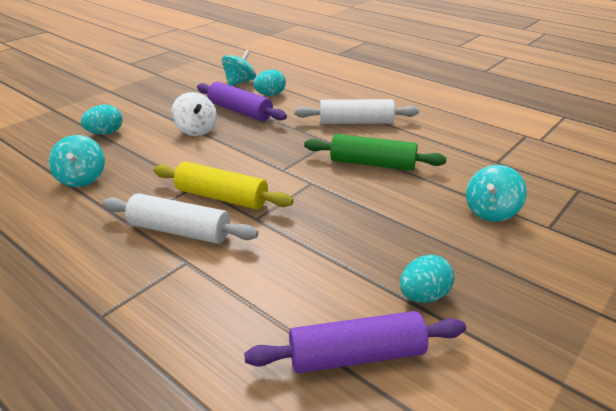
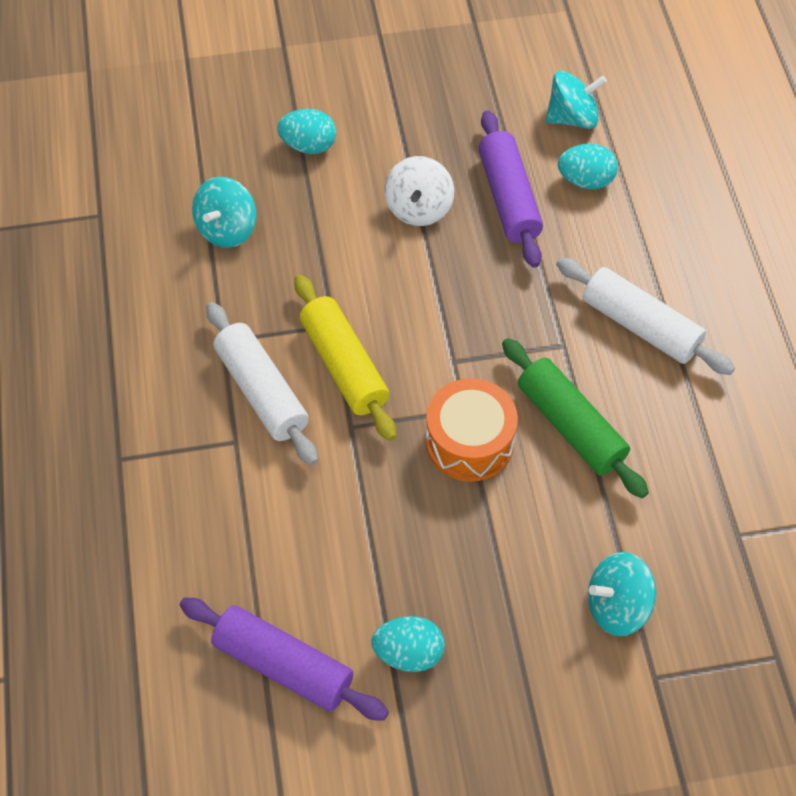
camera: 40 degrees right, 25 degrees up
(331, 192) = (469, 442): none -> orange drum

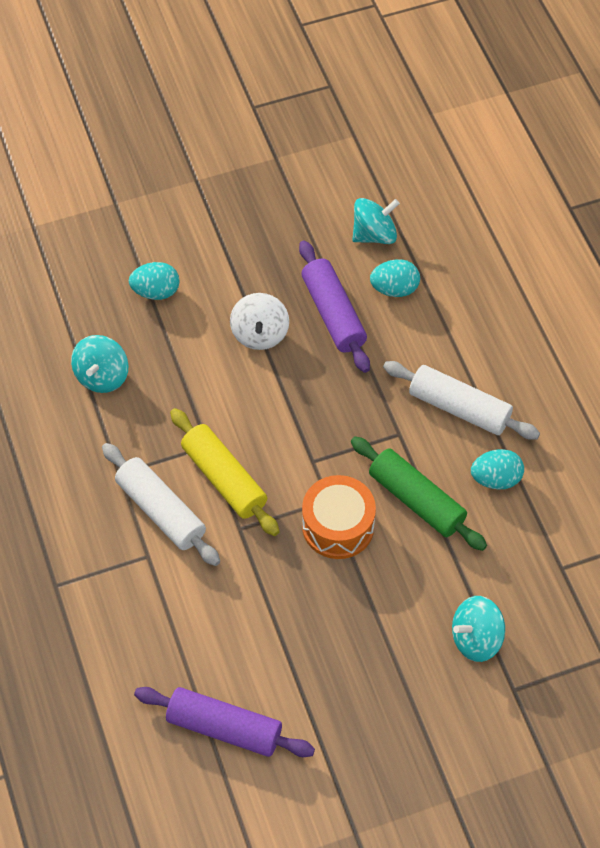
camera: 10 degrees left, 0 degrees up
(408, 653) = (320, 702): turquoise egg -> turquoise egg (496, 479)

